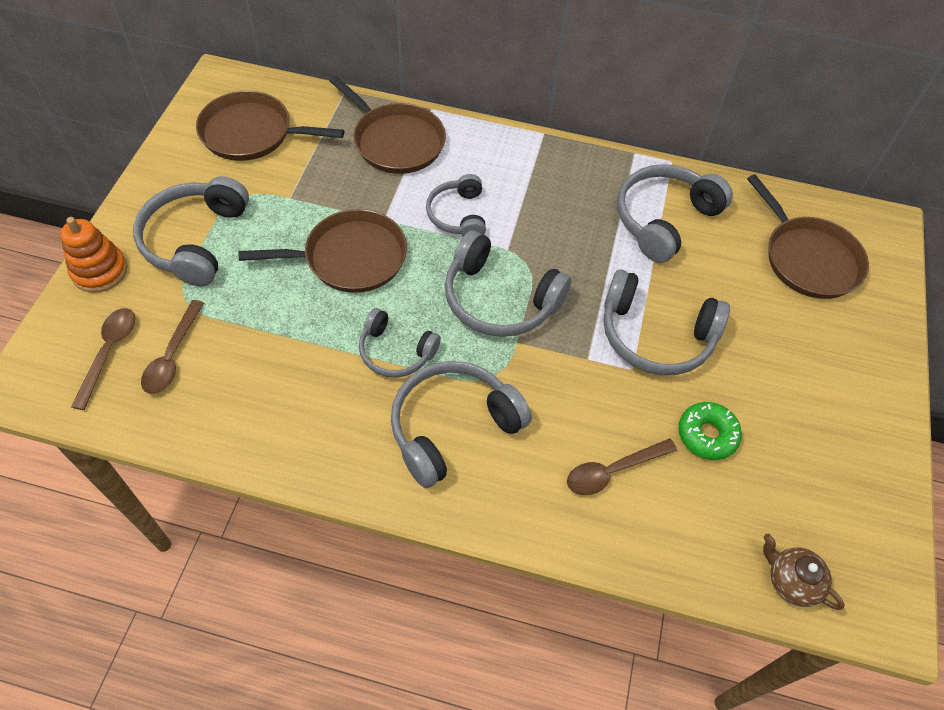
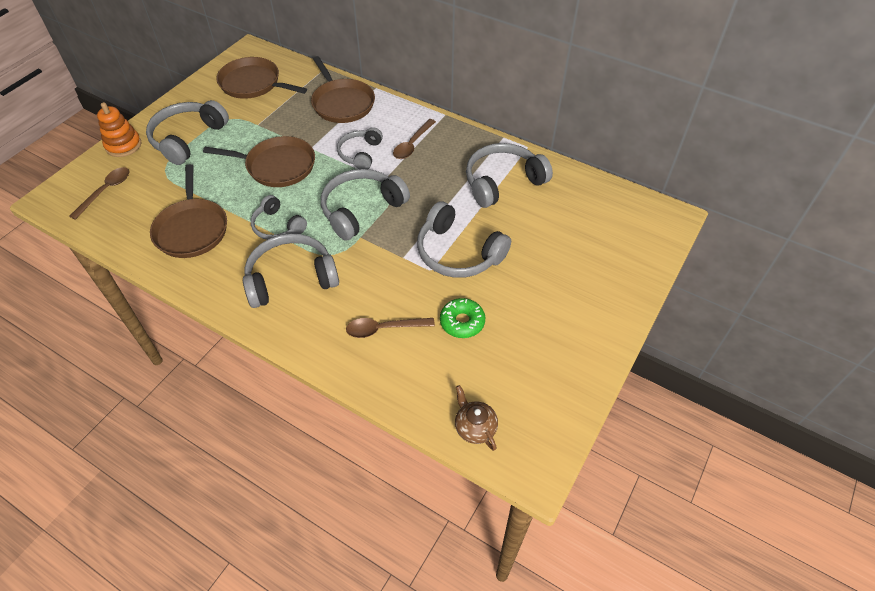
camera: 20 degrees right, 5 degrees down
(172, 356) = (141, 200): brown spoon -> brown spoon (412, 144)
(499, 300) = (361, 209): grey headphones -> grey headphones turned 90 degrees clockwise
(807, 258) = (597, 227): brown pan -> brown pan (192, 229)

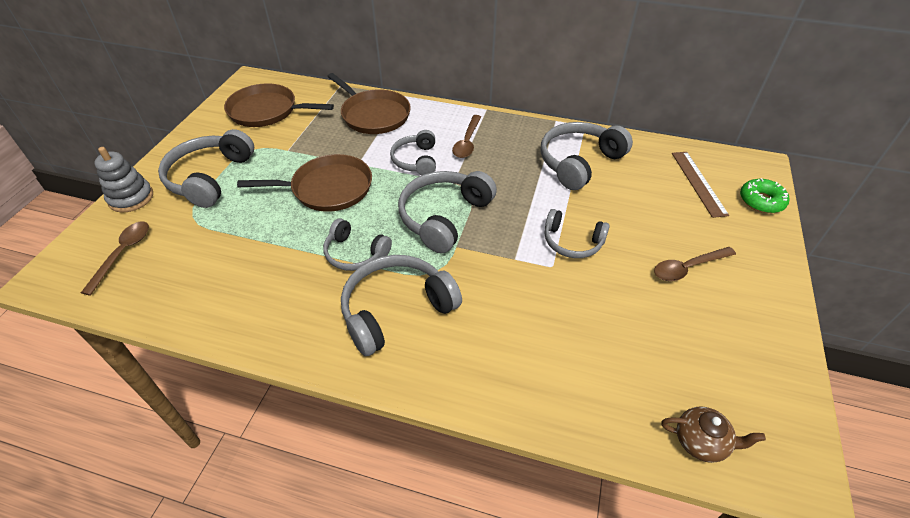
camera: 15 degrees left, 5 degrees down
(123, 145) = (131, 198): orange stacking toy -> grey stacking toy
(192, 229) = (250, 277): brown pan -> none
(384, 329) = (534, 345): brown spoon -> brown spoon (687, 268)
(458, 253) = (572, 242): grey headphones -> grey headphones, size x0.62
(462, 322) = (617, 317): green donut -> green donut (761, 201)
(474, 427) = (701, 442): brown teapot -> brown teapot turned 150 degrees clockwise
(601, 222) = (698, 183): none -> brown ruler

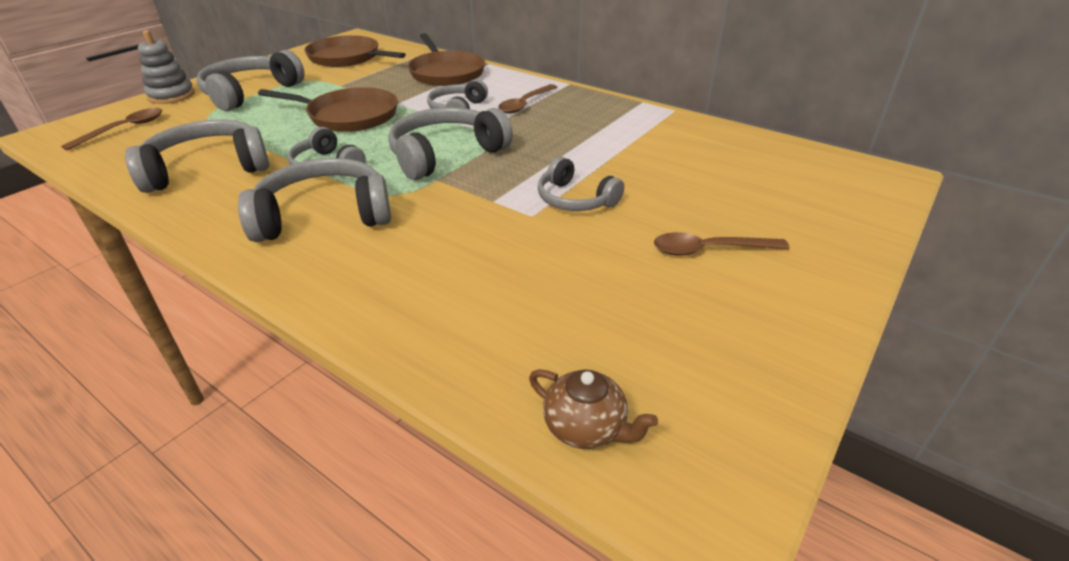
camera: 20 degrees right, 10 degrees down
(579, 162) = (641, 137): grey headphones -> grey headphones (208, 169)
(698, 183) = (787, 177): brown ruler -> none
(761, 201) = (868, 208): green donut -> none

